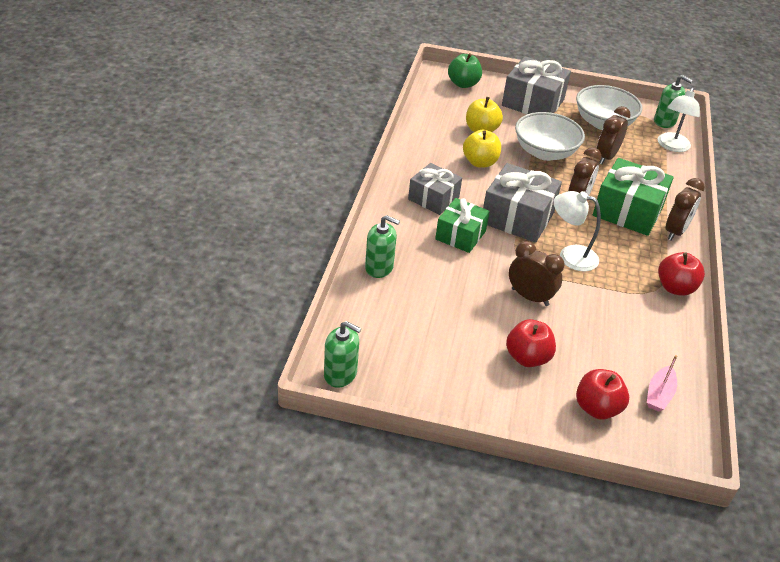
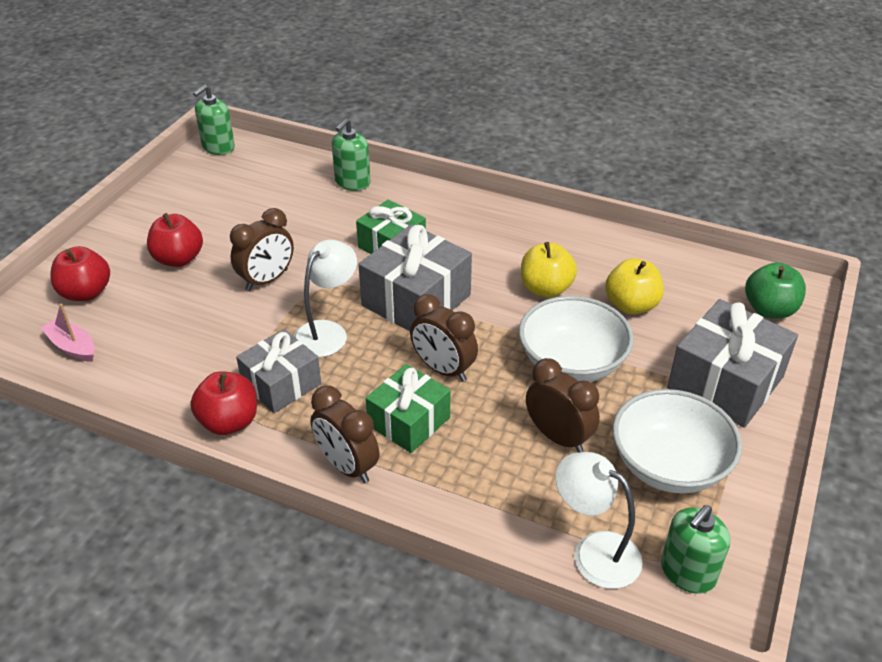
camera: 105 degrees right, 0 degrees up
(433, 198) = (467, 236): grey gift -> grey gift (281, 384)
(627, 211) = (409, 421): green gift -> green gift, size x0.66

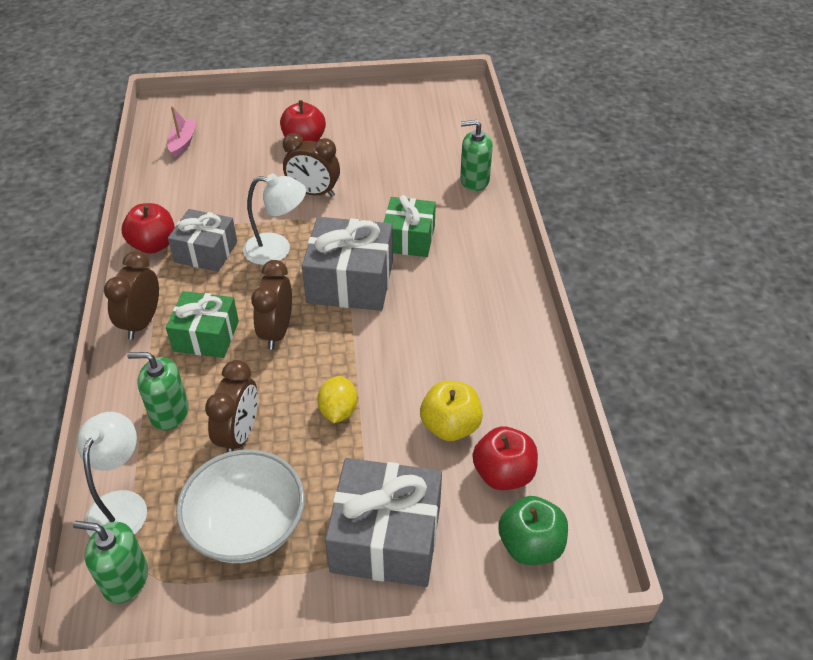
camera: 60 degrees right, 5 degrees up
(86, 293) = (238, 121): red apple -> red apple (503, 474)
(218, 147) = (453, 94): green soap dispenser -> green soap dispenser (169, 413)
(546, 289) = (427, 356): yellow apple -> none
(572, 363) = (338, 411): white bowl -> yellow lemon

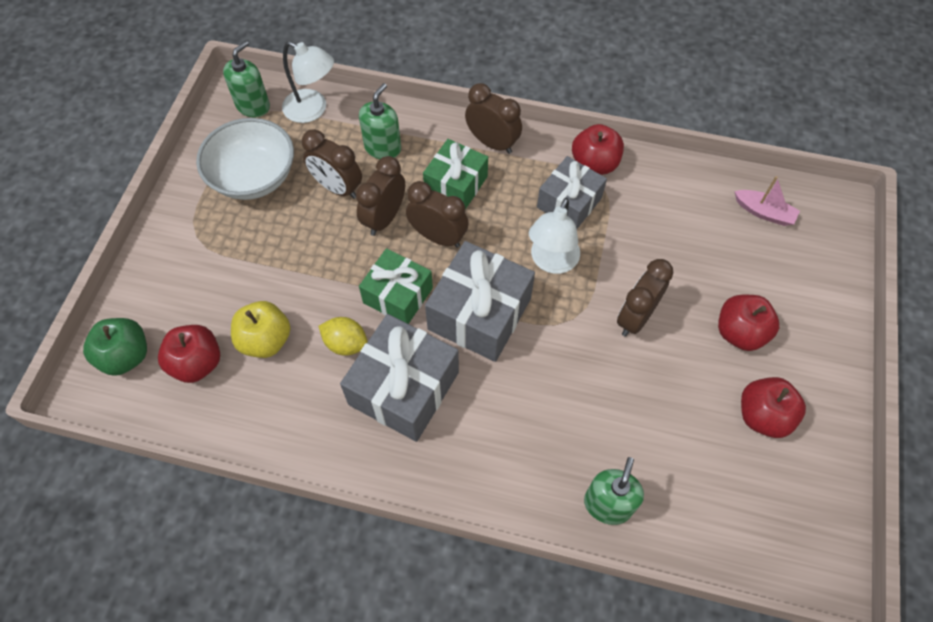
camera: 110 degrees right, 15 degrees up
(268, 380) = (384, 218): none -> brown clock
(338, 411) = (326, 260): yellow lemon -> yellow lemon (346, 343)
(368, 124) = (762, 416): none -> red apple
(386, 538) = (192, 259): grey gift -> grey gift (403, 388)
(409, 238) = (525, 390): green gift -> green gift (398, 295)

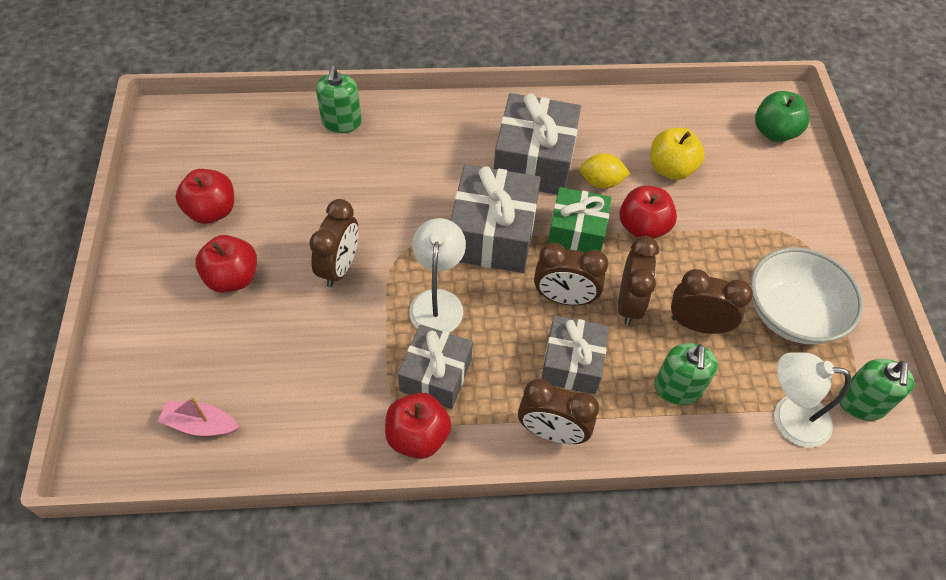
camera: 160 degrees right, 5 degrees down
(197, 363) = (714, 140): red apple -> red apple (643, 227)
(456, 184) = (571, 363): green gift -> grey gift

